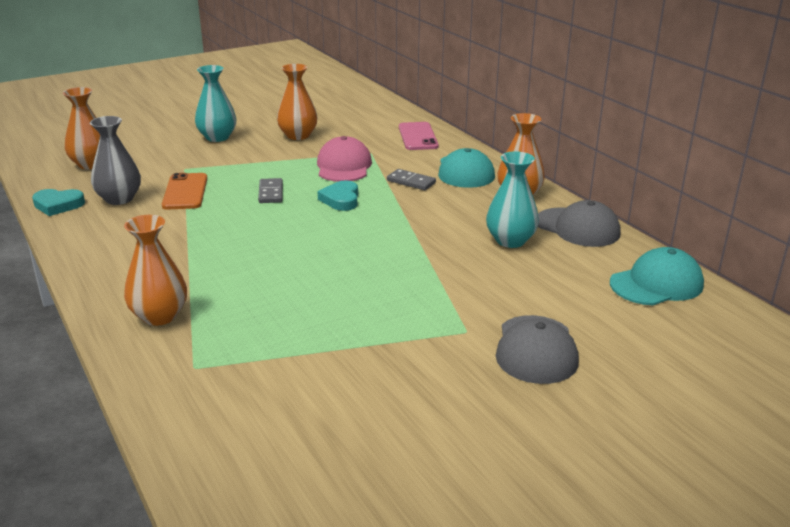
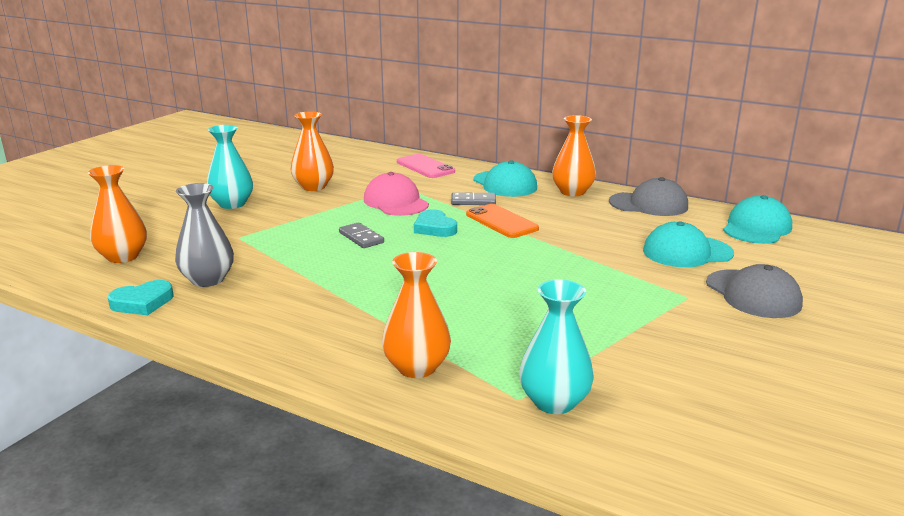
camera: 30 degrees left, 5 degrees down
(185, 192) = (272, 257): orange phone -> orange phone (501, 222)
(510, 241) = (617, 225): turquoise vase -> turquoise vase (554, 402)
(537, 288) = (687, 252): none -> turquoise cap

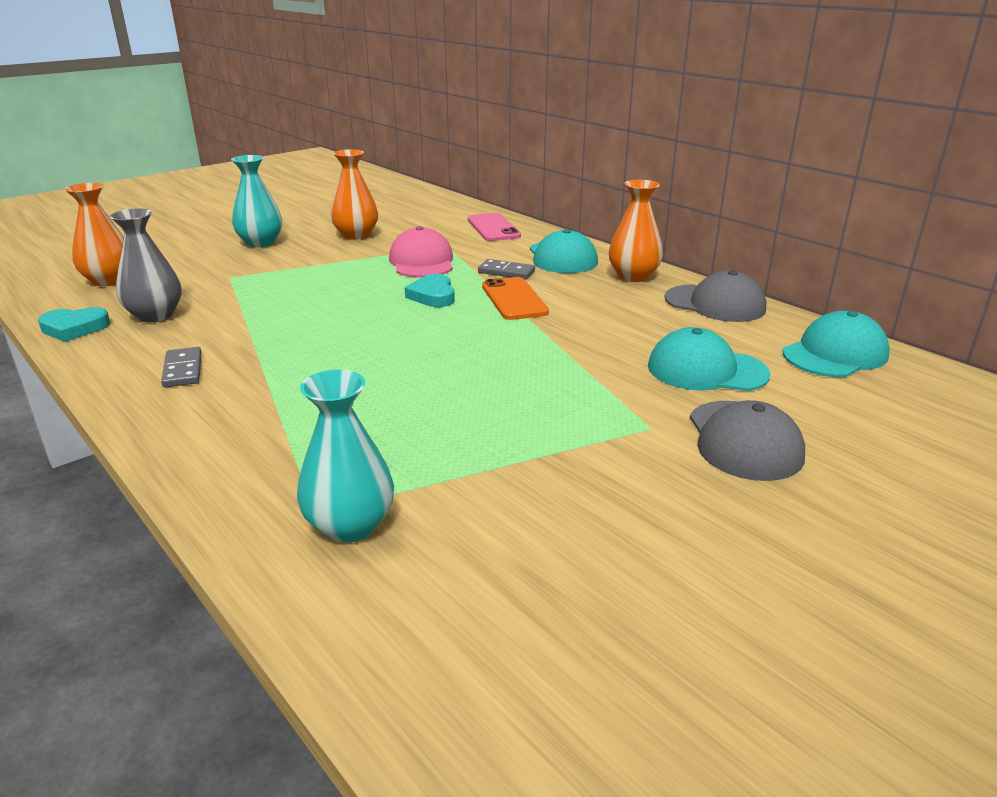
camera: 20 degrees right, 5 degrees up
(361, 238) = (345, 295): grey domino -> grey domino (183, 370)
(417, 367) = (247, 449): orange vase -> none

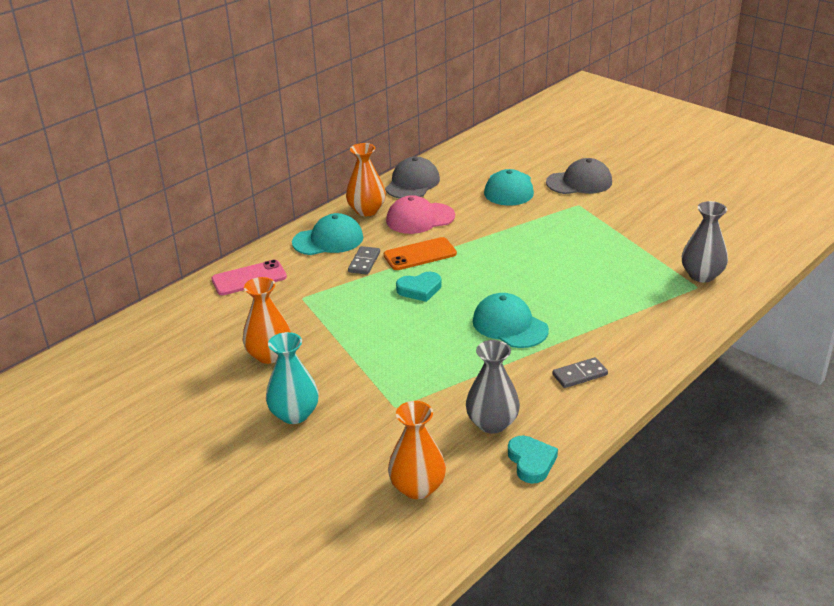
camera: 95 degrees left, 5 degrees up
(350, 525) = (701, 275): turquoise vase -> grey vase
(422, 262) = (344, 305): pink cap -> pink cap (420, 218)
(835, 354) = (476, 154): turquoise cap -> turquoise cap (509, 325)

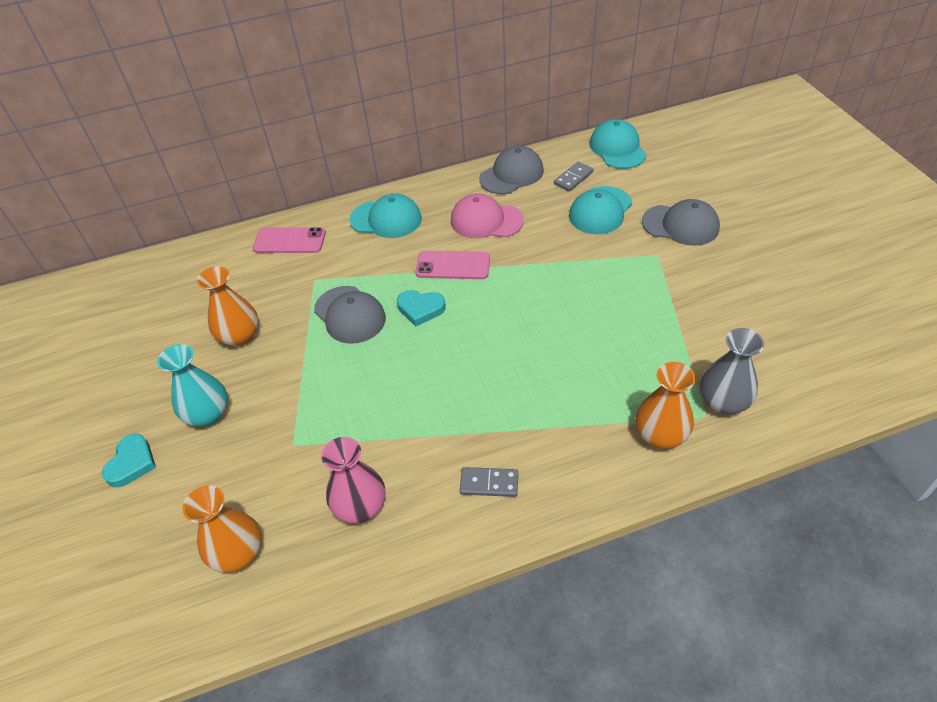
camera: 30 degrees right, 15 degrees up
(360, 311) = (350, 315): none -> grey cap
(364, 262) = (397, 257): grey domino -> grey domino (573, 178)
(366, 210) = (445, 195): orange vase -> orange vase (660, 435)
(420, 254) = (453, 265): orange phone -> pink phone
(492, 423) = (360, 506): grey vase -> pink vase
(509, 325) = (469, 388): turquoise cap -> turquoise cap (617, 148)
(531, 462) = (358, 574): turquoise heart -> turquoise heart (132, 463)

